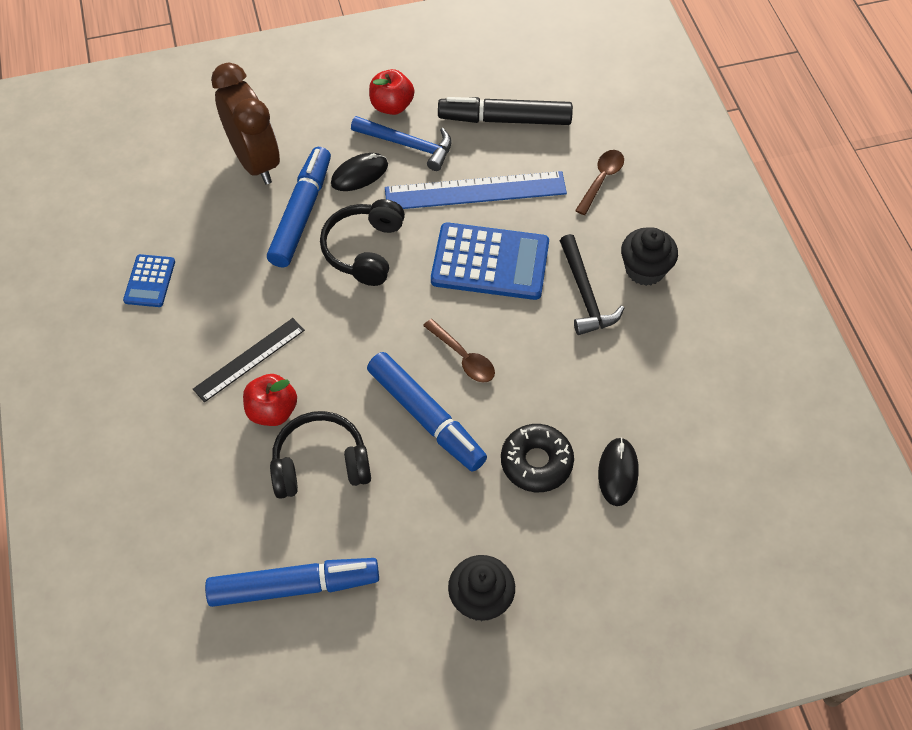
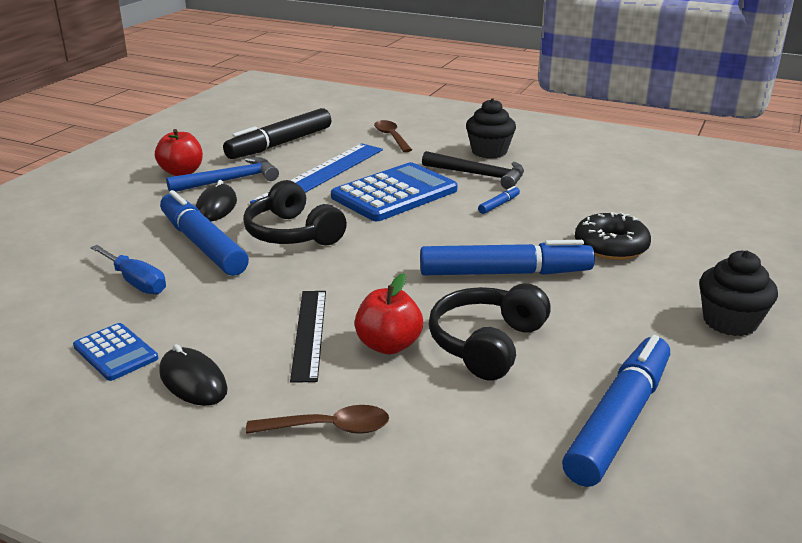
camera: 50 degrees left, 30 degrees down
(225, 222) = (136, 282): none -> blue screwdriver
(255, 161) = (106, 243): brown clock -> none
(463, 357) = (467, 236): brown spoon -> brown spoon (328, 428)
(539, 344) = (499, 205): none -> blue marker
(618, 472) = (657, 221): black mouse -> black mouse (193, 381)

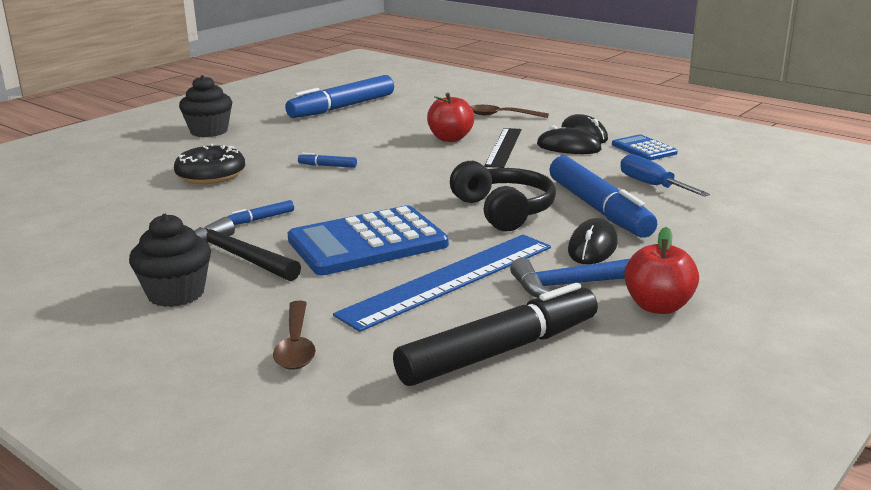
camera: 165 degrees left, 5 degrees down
(220, 344) = (568, 147): none -> black mouse
(487, 344) = (383, 134): black headphones -> none
(504, 273) = (327, 166): blue marker -> blue marker, size x0.40

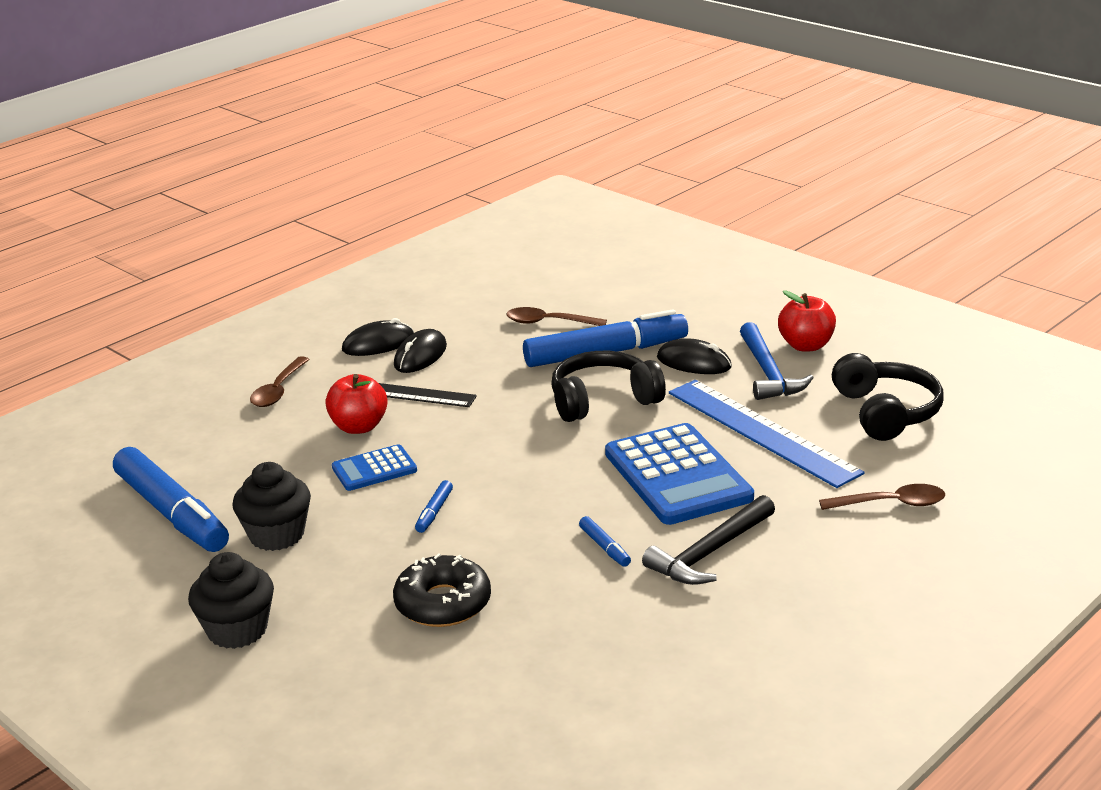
camera: 85 degrees left, 5 degrees up
(176, 294) = (799, 582): black cupcake -> black cupcake (277, 535)
(499, 351) = (886, 412): black marker -> black headphones
(643, 149) = (441, 316): blue calculator -> blue calculator (374, 469)
(652, 185) = (549, 322): blue screwdriver -> brown spoon

